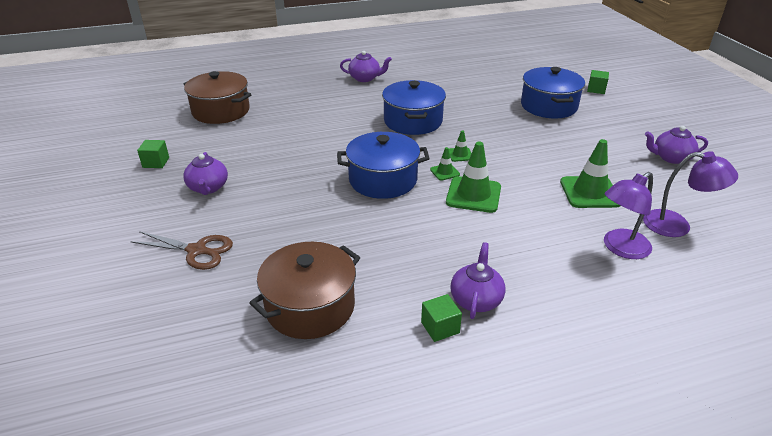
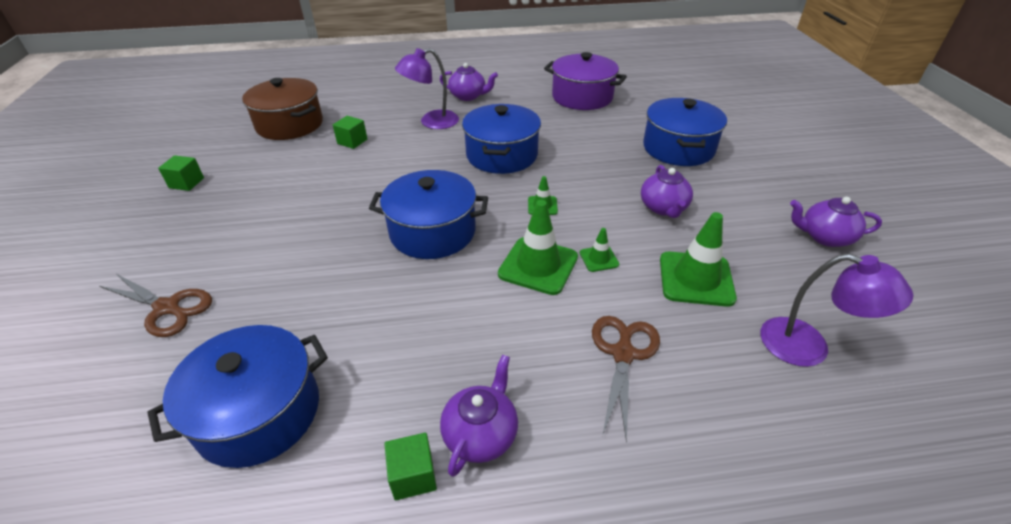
camera: 10 degrees right, 5 degrees up
(208, 188) = (225, 222): purple teapot -> purple teapot (663, 208)
(310, 306) = (259, 413): brown pot -> blue pot
(444, 172) = (514, 228): green traffic cone -> green traffic cone (599, 259)
(460, 73) = (582, 97): none -> purple pot
(555, 243) = (623, 354): none -> brown scissors
(596, 89) = (747, 130): green cube -> green cube (352, 141)
(620, 248) = (715, 375): purple lamp -> purple lamp (431, 122)

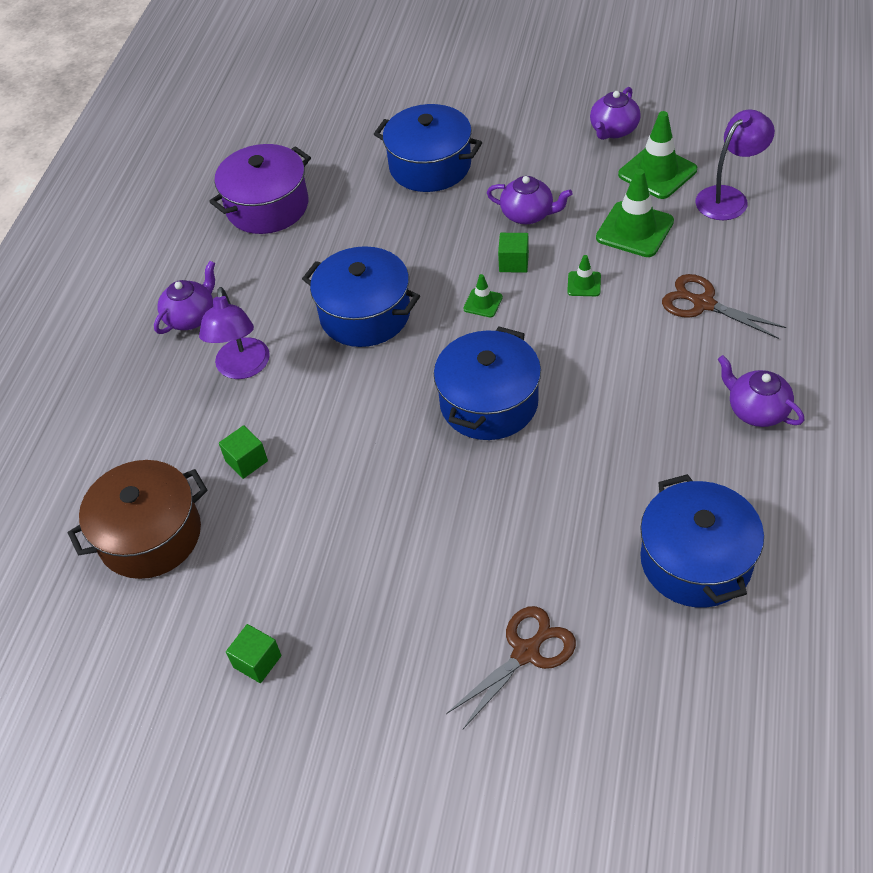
camera: 65 degrees left, 10 degrees up
(413, 476) = (783, 458): green cube -> green cube (513, 262)
(538, 265) = (577, 330): green traffic cone -> green traffic cone (657, 172)

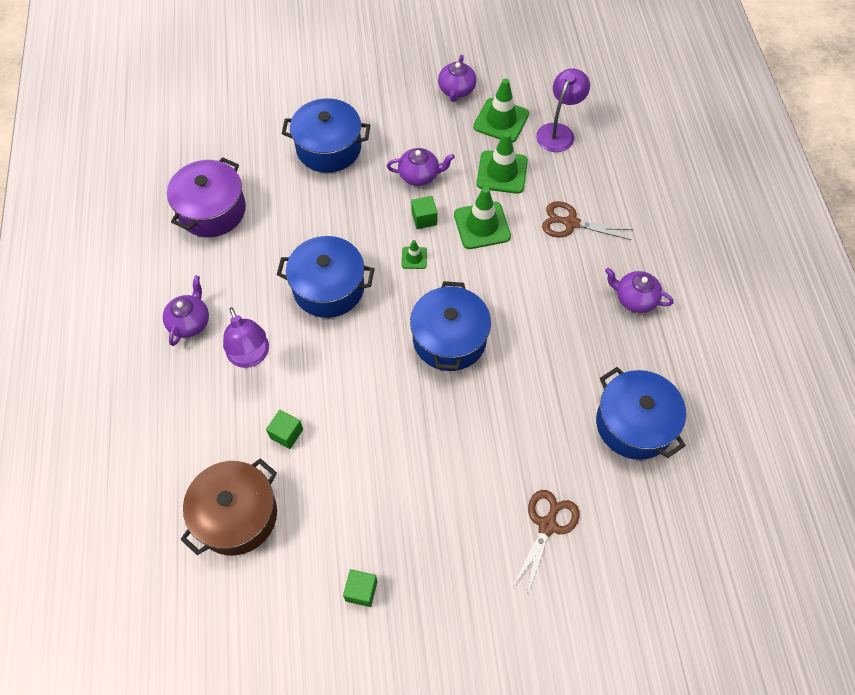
camera: 25 degrees left, 10 degrees up
(584, 284) = (482, 225): green traffic cone -> green traffic cone, size x2.01

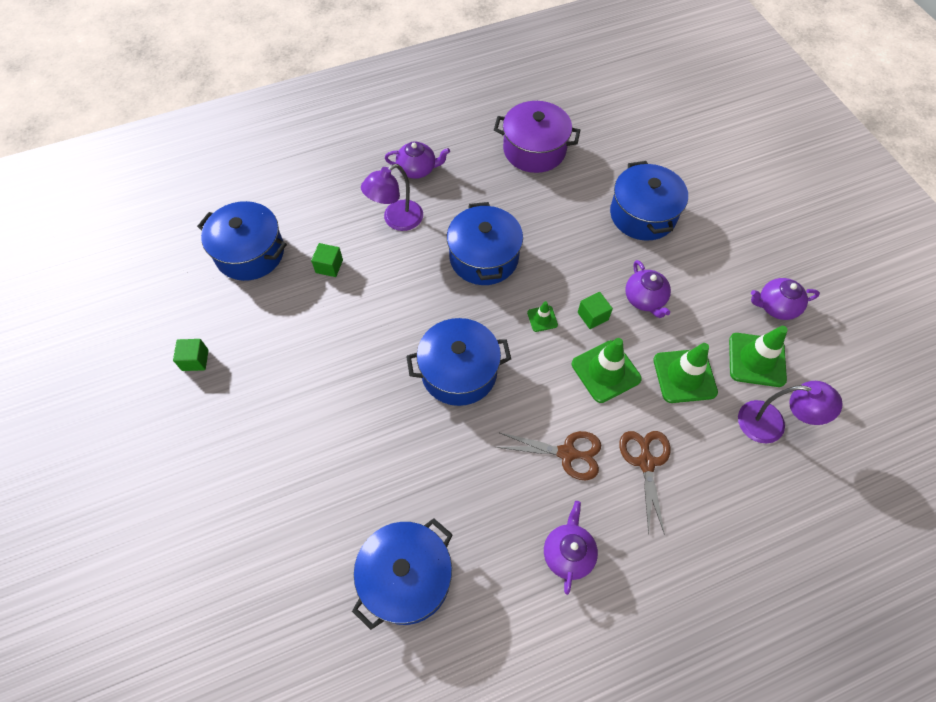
camera: 75 degrees right, 0 degrees up
(236, 515) = (250, 253): brown pot -> blue pot
(547, 525) = (276, 506): brown scissors -> brown scissors (567, 453)

